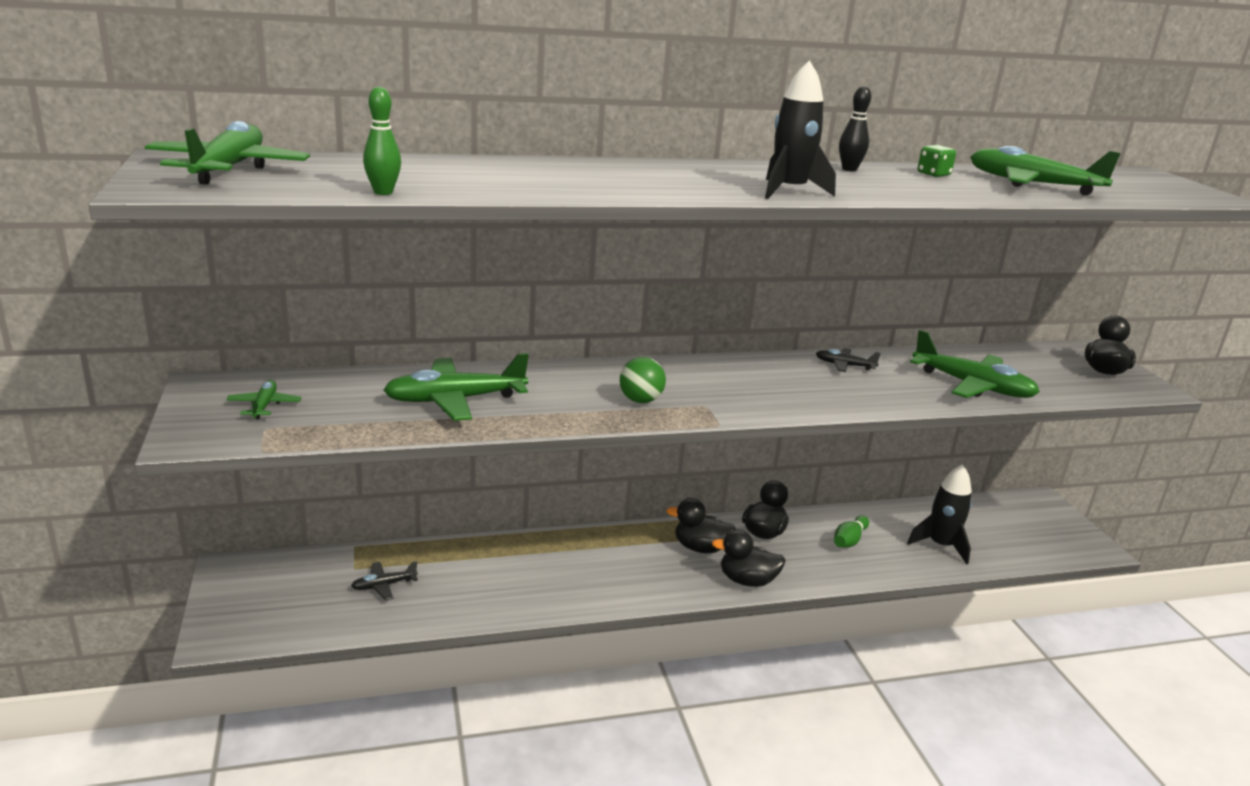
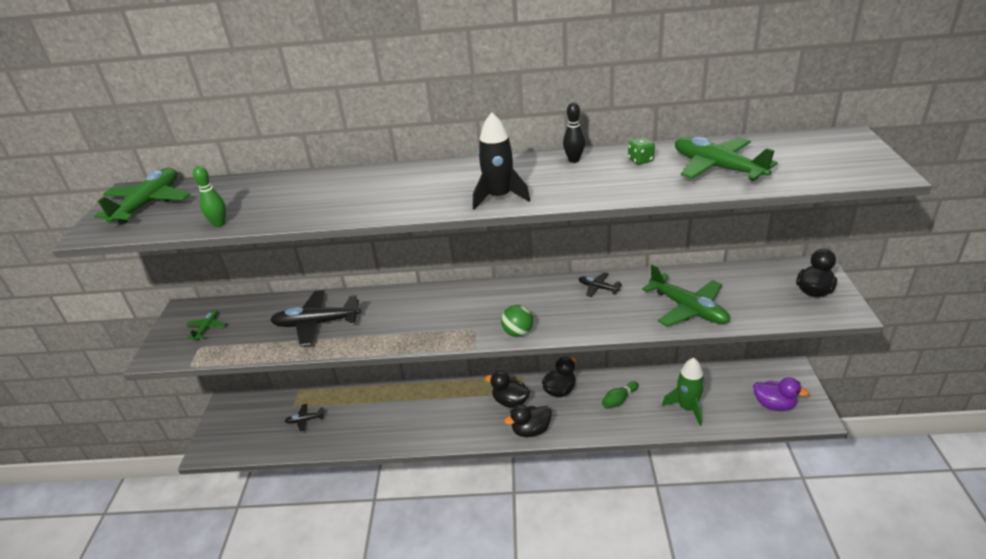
camera: 20 degrees right, 10 degrees up
(454, 400) = (316, 323): green plane -> black plane
(640, 400) = (433, 324): green ball -> green ball (518, 333)
(747, 580) = (531, 430): black duck -> black duck turned 45 degrees counterclockwise
(941, 545) = (687, 408): black rocket -> green rocket
(1042, 538) = (774, 405): none -> purple duck

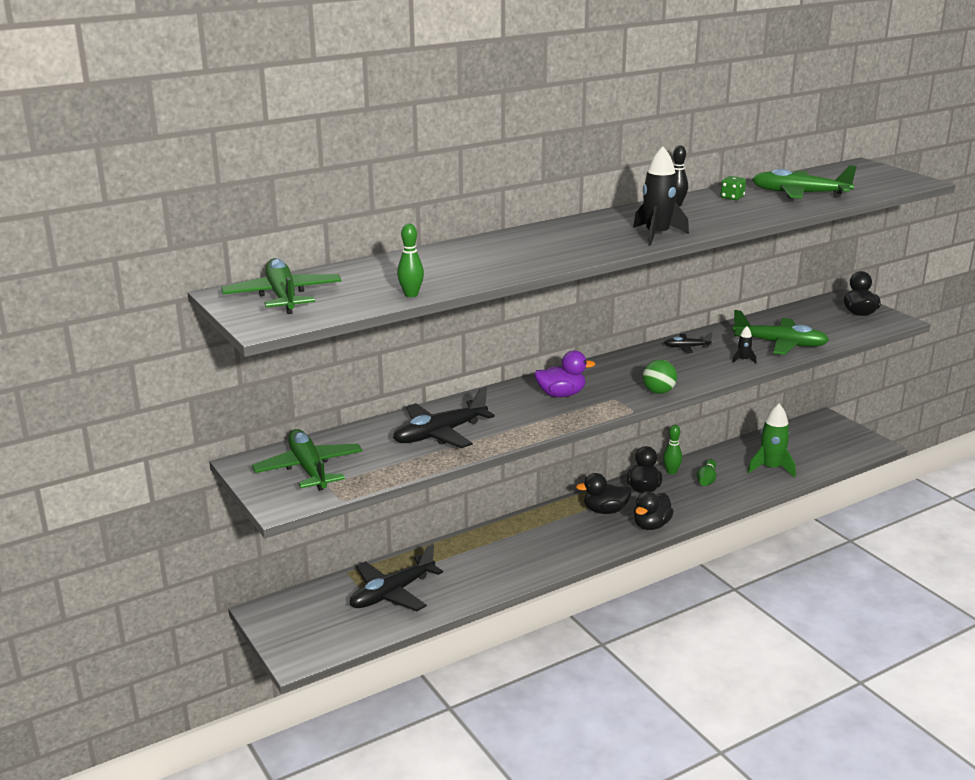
camera: 35 degrees left, 10 degrees down
(207, 328) = (309, 469): green plane -> green plane, size x1.99
(305, 420) = (392, 593): black plane -> black plane, size x1.99
(598, 381) = (671, 472): none -> green bowling pin
(632, 318) = (743, 360): none -> black rocket
(774, 405) = (837, 446): purple duck -> purple duck (561, 394)

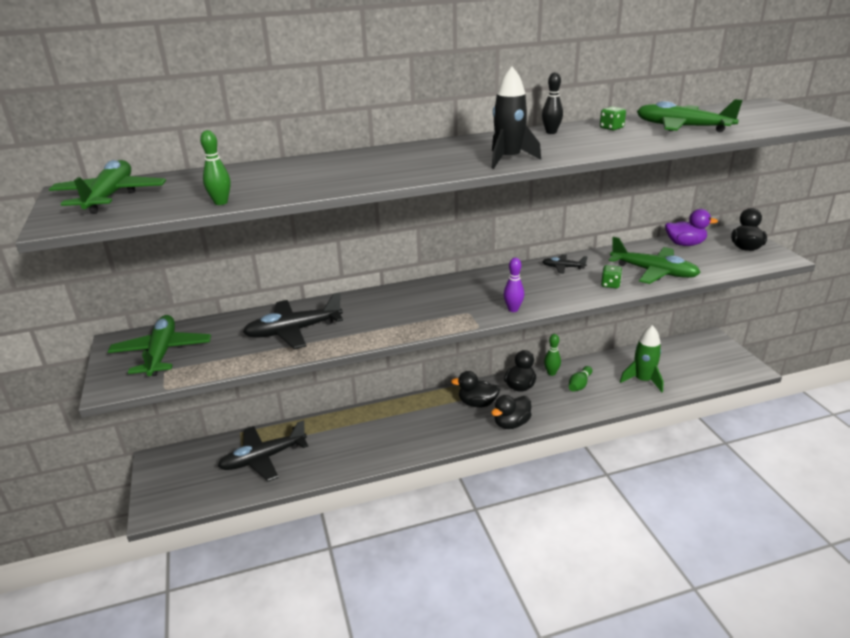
camera: 15 degrees right, 5 degrees up
(561, 394) = (423, 303): purple duck -> purple duck (685, 244)
(658, 392) = (513, 309): green ball -> purple bowling pin
(743, 360) = (610, 285): black rocket -> green dice

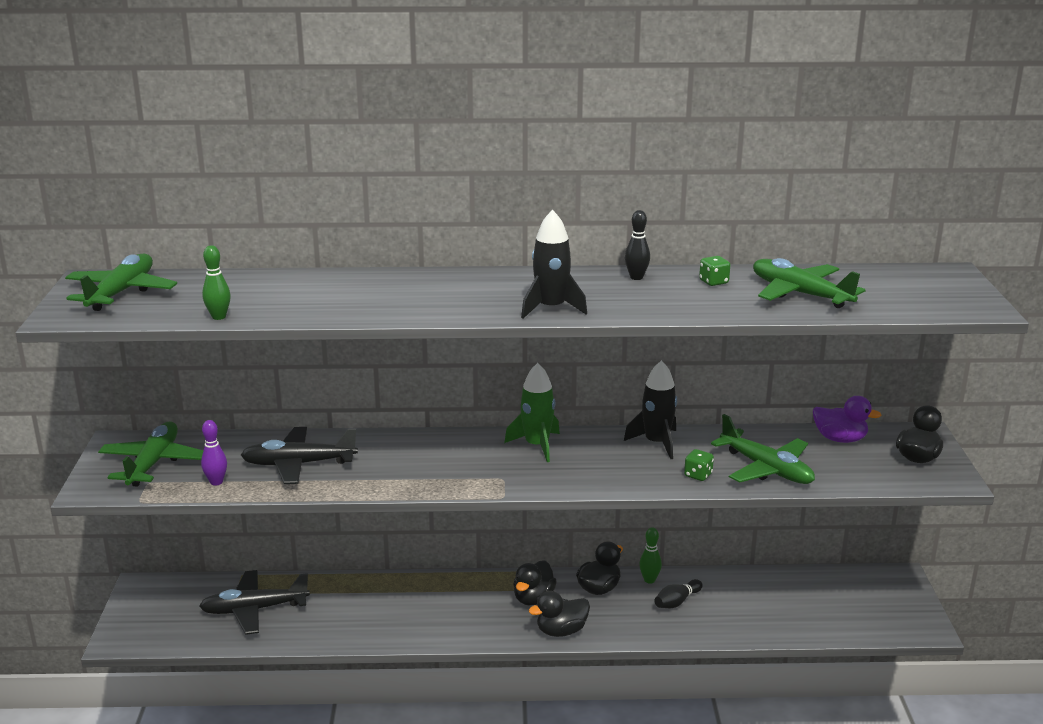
camera: 15 degrees right, 5 degrees down
(477, 403) = (533, 598): black duck -> black duck turned 90 degrees counterclockwise
(513, 309) = (557, 484): purple bowling pin -> purple bowling pin (216, 482)
(563, 267) = (656, 443): black plane -> black rocket
(579, 384) = (677, 602): green bowling pin -> black bowling pin
(643, 380) = (765, 613): green rocket -> green rocket (537, 445)

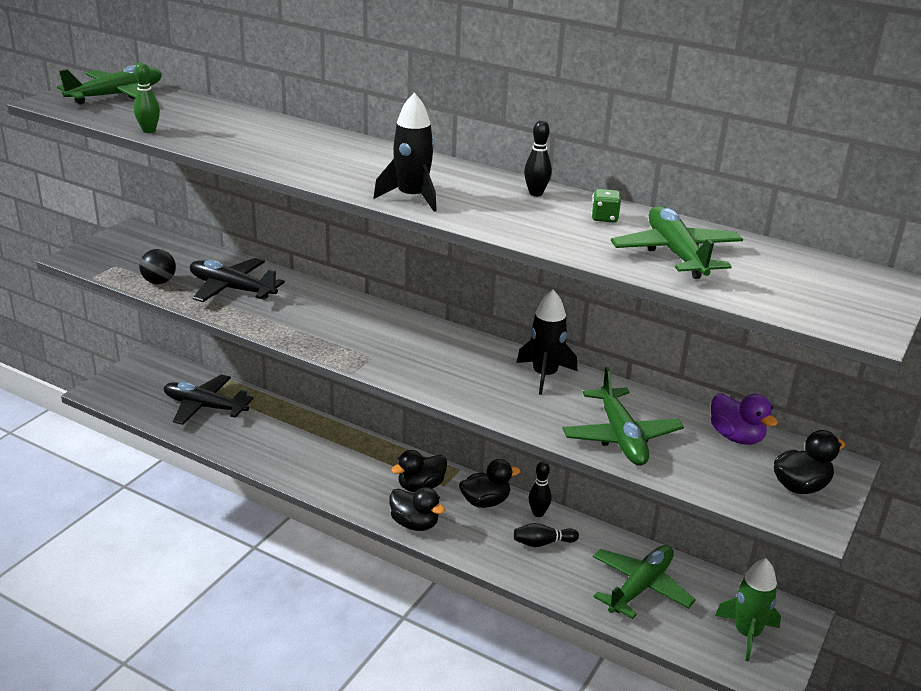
camera: 30 degrees right, 5 degrees up
(153, 463) = (137, 253): green plane -> green plane (640, 587)
(216, 482) = (159, 282): purple bowling pin -> black ball
(537, 445) = (435, 340): green rocket -> green rocket (747, 634)
(561, 631) = (414, 524): black duck -> black duck turned 150 degrees counterclockwise
(649, 580) = (538, 513): green bowling pin -> black bowling pin
(698, 475) = (546, 418): green dice -> none

